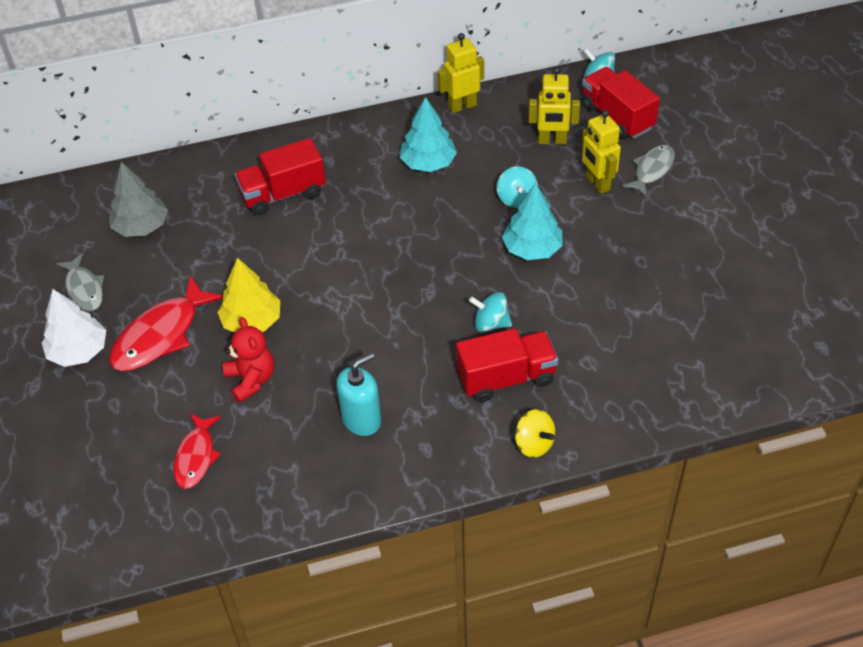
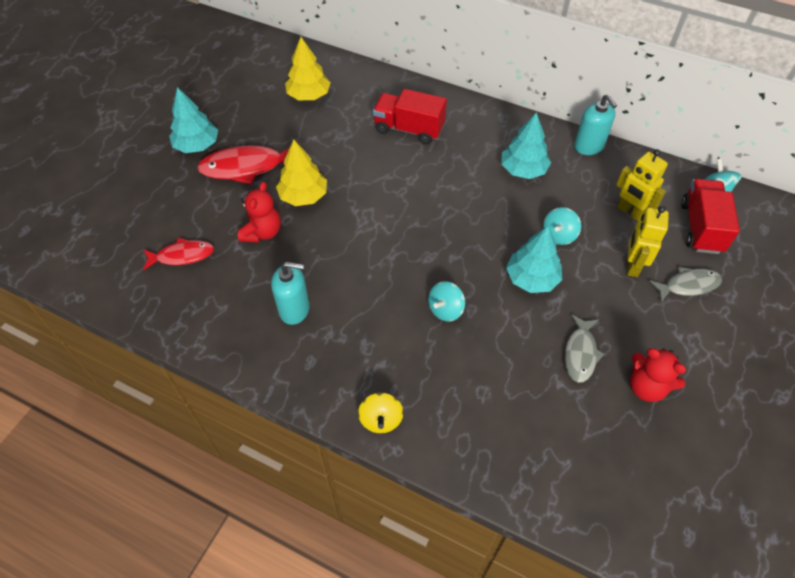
camera: 40 degrees right, 5 degrees up
(78, 351) = (197, 145): white tree -> turquoise tree
(84, 289) = (240, 111): grey fish -> grey fish (580, 353)
(141, 226) = (309, 95): grey tree -> yellow tree
(196, 457) = (182, 256): red fish -> red fish turned 150 degrees counterclockwise
(462, 106) = (589, 146): yellow robot -> turquoise soap dispenser
(491, 323) = (445, 310): turquoise spinning top -> turquoise spinning top turned 105 degrees counterclockwise
(506, 378) = (414, 356): red truck -> none
(698, 267) = (646, 387): none -> red teddy bear

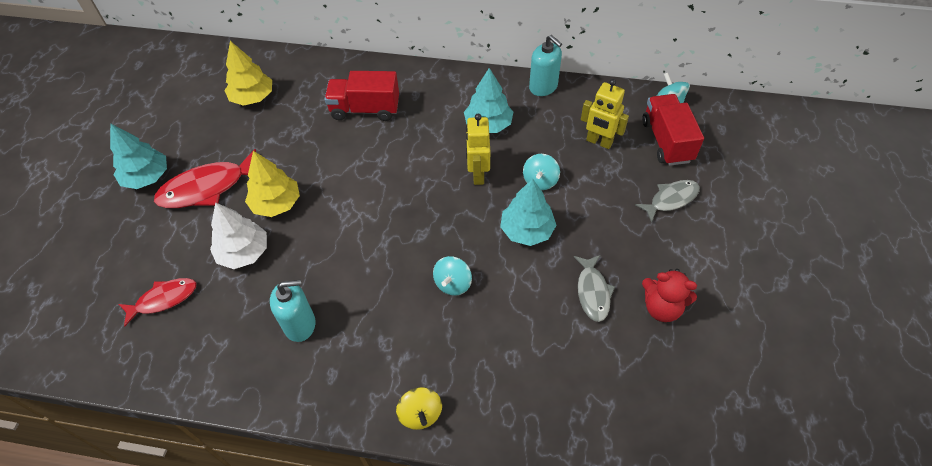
camera: 15 degrees left, 0 degrees up
(262, 232) = (243, 252): red teddy bear -> white tree
(632, 266) = (616, 193): yellow robot -> yellow robot (477, 175)

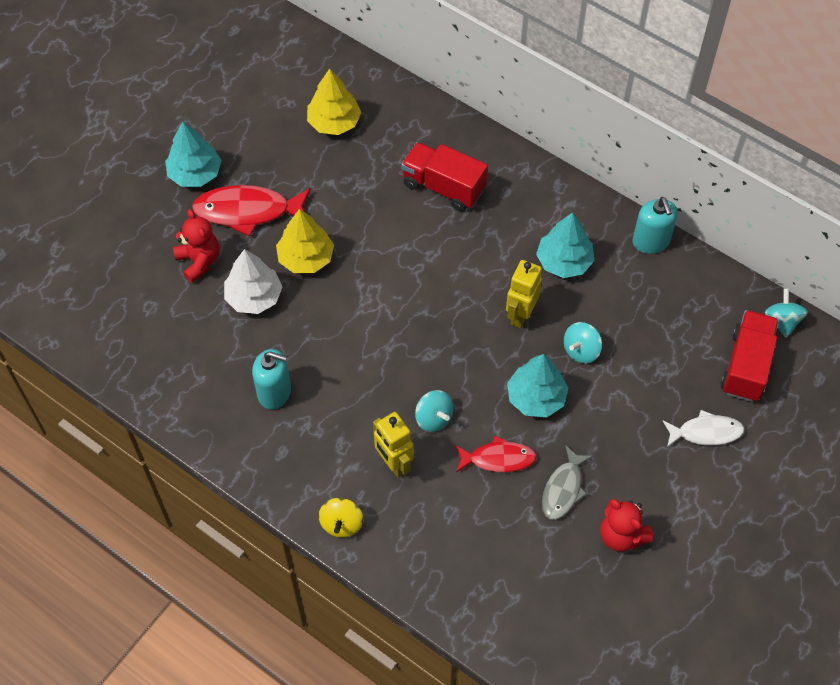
camera: 25 degrees right, 5 degrees up
(163, 299) = (164, 312): red fish -> red fish (498, 459)
(180, 244) = (199, 261): none -> red teddy bear
(453, 284) = (433, 418): turquoise spinning top -> turquoise spinning top turned 90 degrees counterclockwise
(599, 142) = (671, 334): yellow robot -> yellow robot (394, 463)
(671, 199) = (706, 432): grey fish -> white fish

